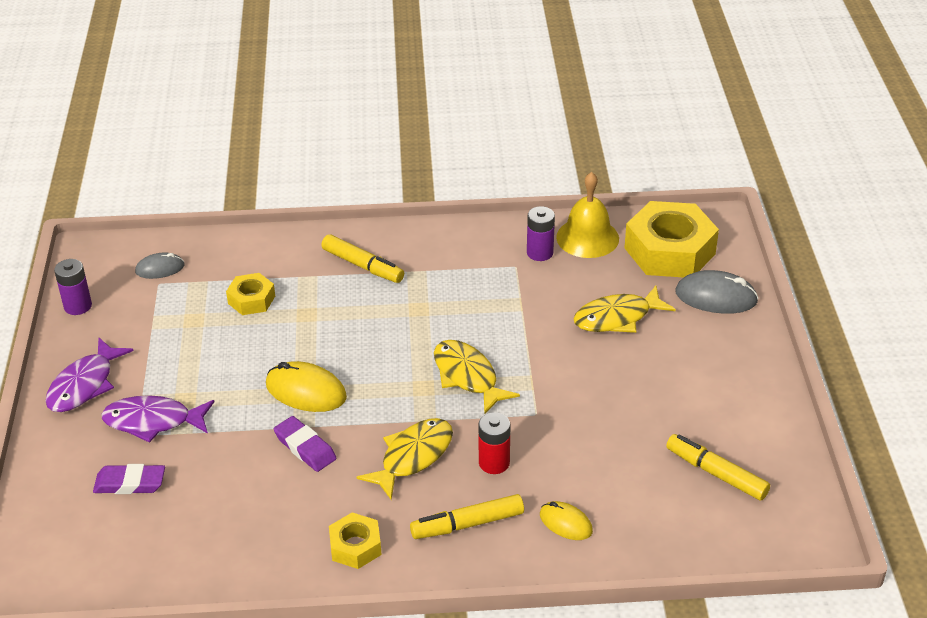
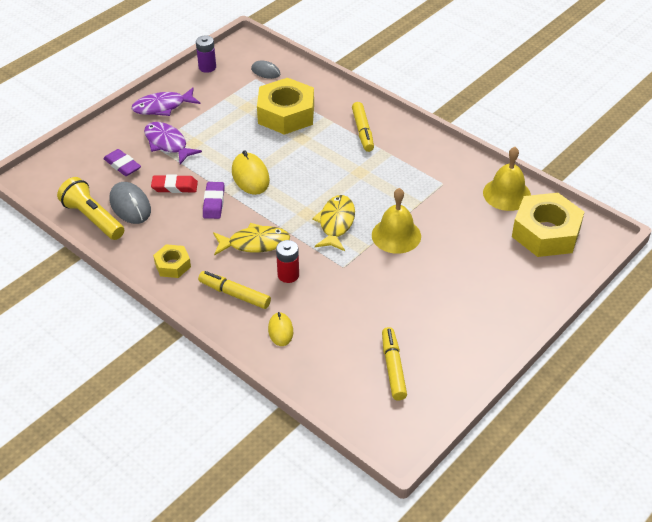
camera: 45 degrees right, 5 degrees up
(181, 567) = (93, 218): none -> yellow flashlight
(233, 462) = (174, 187): none -> red eraser
(251, 300) = (286, 114): yellow nut -> yellow nut, size x1.97
(540, 253) = (467, 185): purple battery -> none
(543, 347) = (396, 235): none -> yellow bell
(617, 318) = (459, 248): yellow fish -> none
(716, 297) = (535, 277): grey mouse -> grey mouse (130, 205)

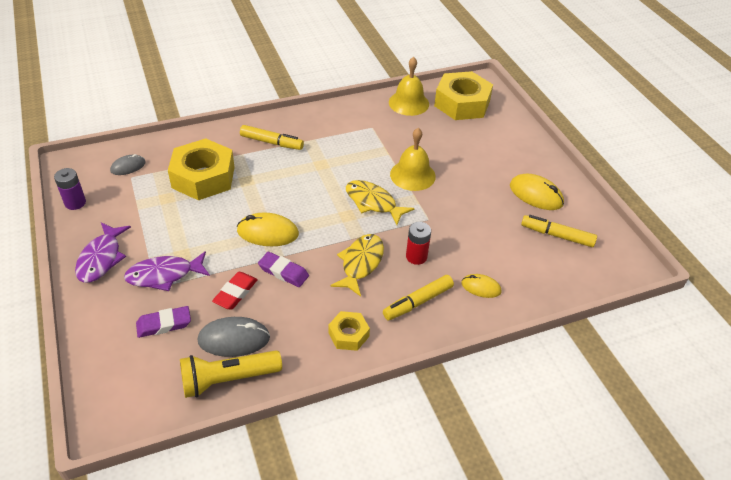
camera: 65 degrees left, 0 degrees up
(443, 335) = (536, 195): none -> yellow mouse

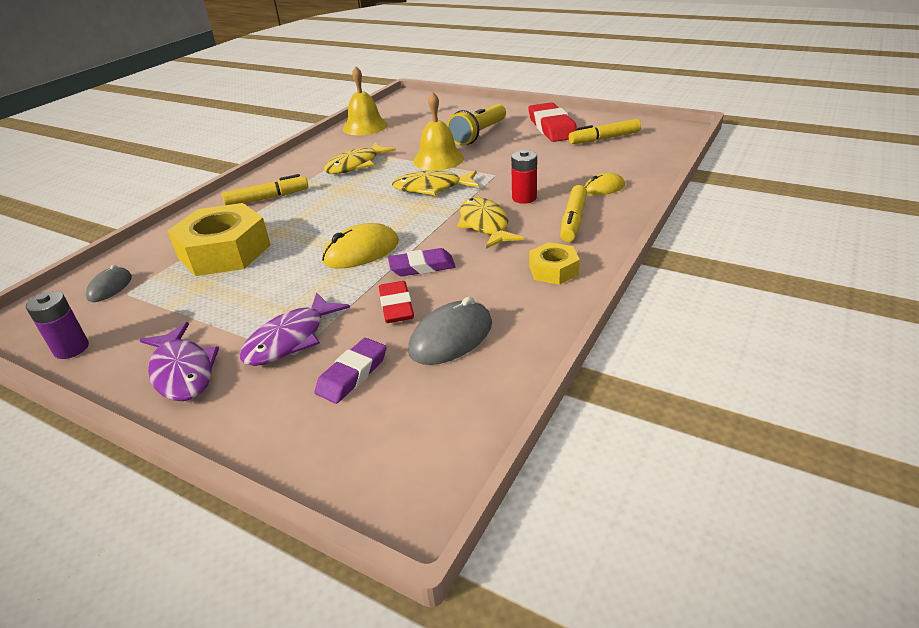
camera: 35 degrees left, 10 degrees down
(228, 379) = (495, 369): yellow flashlight -> yellow flashlight (478, 134)
(355, 144) = (356, 165): none -> yellow fish
(462, 103) = (411, 110): yellow nut -> none
(536, 195) = (552, 127): yellow mouse -> red eraser

